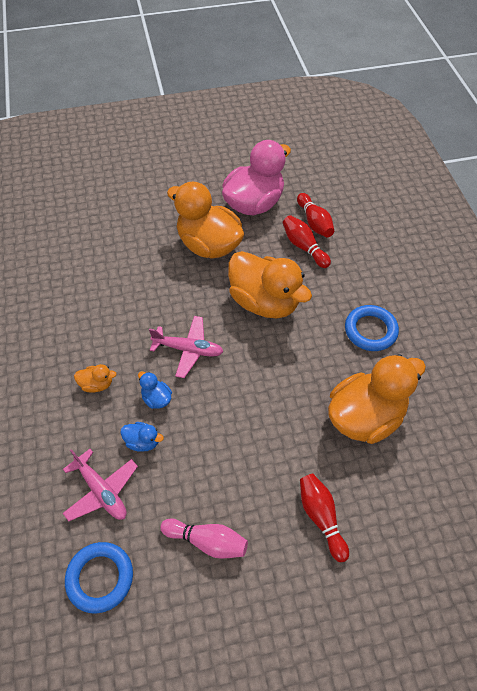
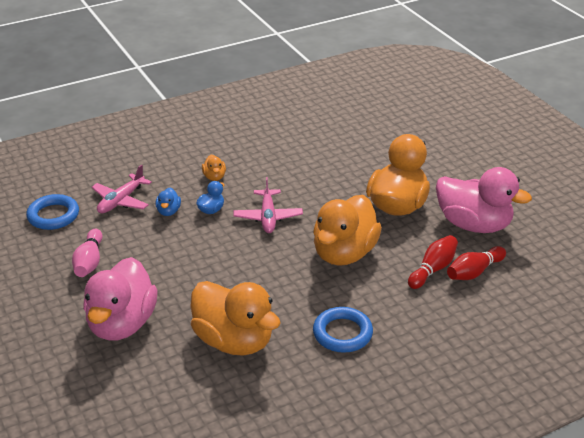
camera: 75 degrees right, 20 degrees down
(321, 517) = (122, 324): red bowling pin -> pink duck

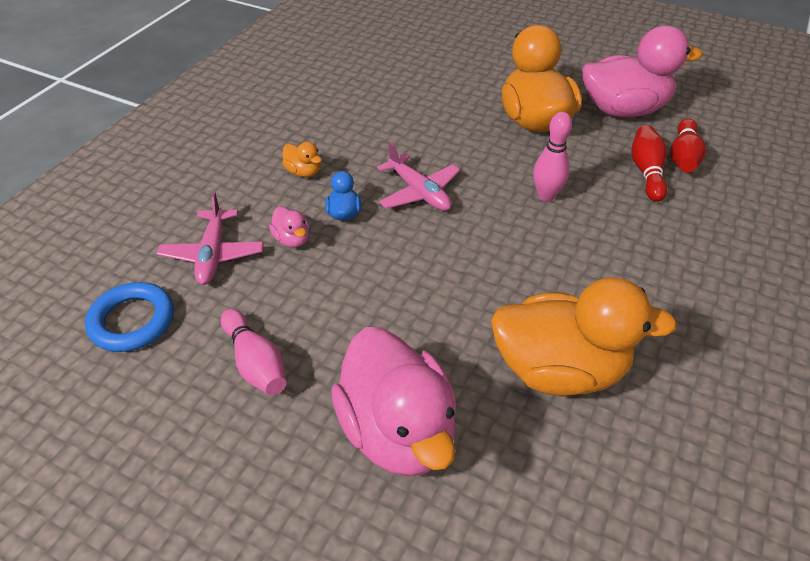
camera: 35 degrees left, 10 degrees up
(168, 211) = (292, 239): blue duck -> pink duck
(342, 333) = (655, 290): blue ring -> none
(344, 253) = (546, 196): orange duck -> pink bowling pin

